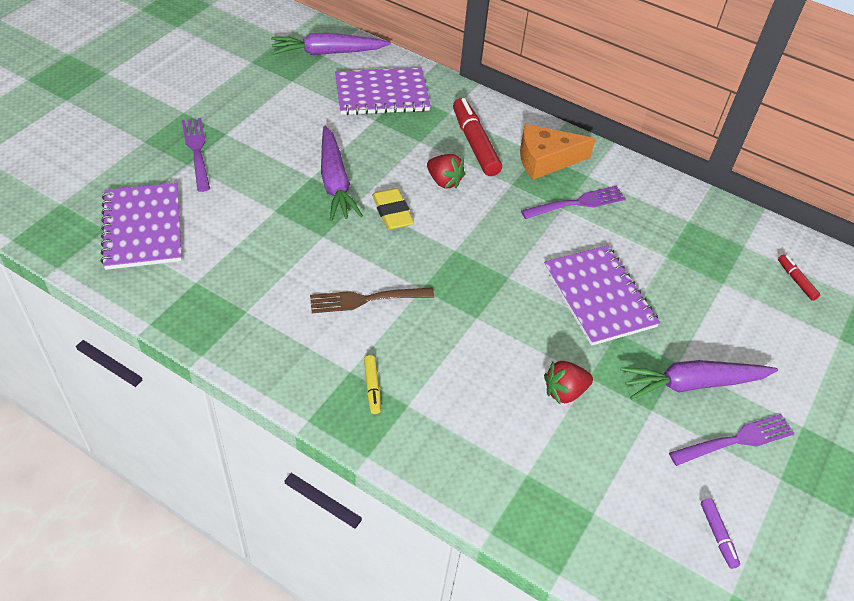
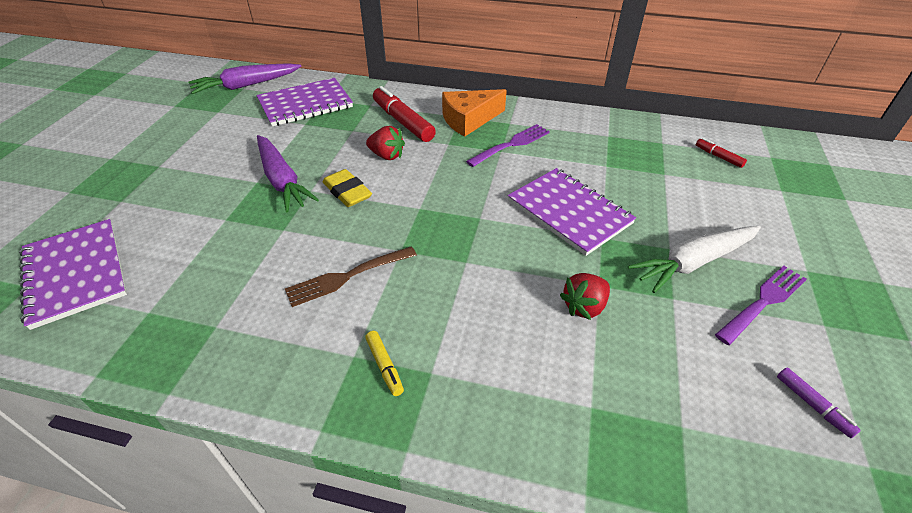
camera: 15 degrees left, 5 degrees down
(197, 151) = (130, 187): purple fork -> none
(693, 384) = (694, 262): purple carrot -> white carrot

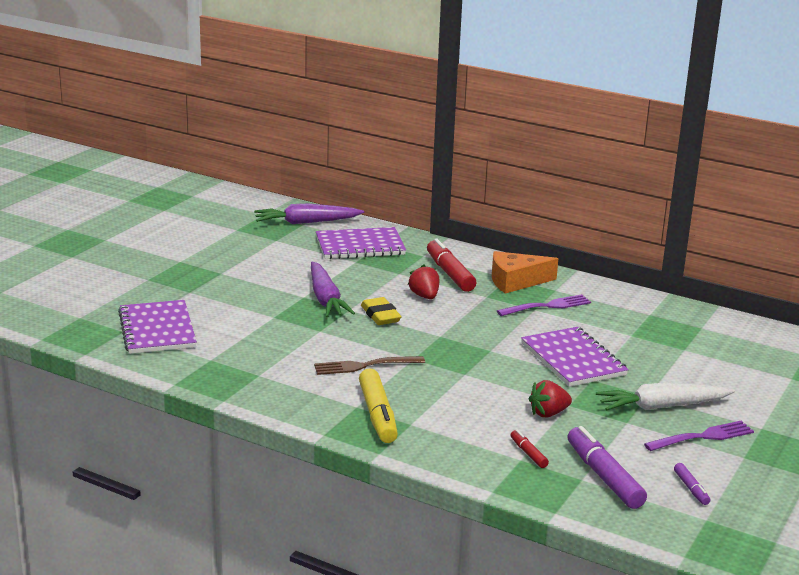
camera: 15 degrees right, 20 degrees down
(384, 366) = (378, 415): yellow marker -> yellow marker, size x2.03
(387, 156) = (424, 296): red strawberry -> red strawberry turned 150 degrees counterclockwise
(704, 413) = (604, 477): none -> purple marker
(718, 157) = (750, 346): red marker -> red marker (528, 453)

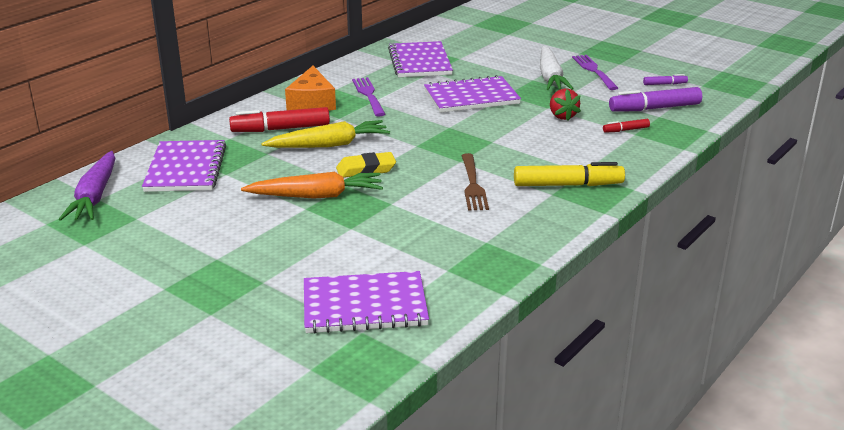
camera: 80 degrees left, 5 degrees up
(325, 299) = (316, 196): purple carrot -> orange carrot
(424, 296) = (329, 145): red strawberry -> yellow carrot
(656, 327) = (420, 62): none -> purple notebook

